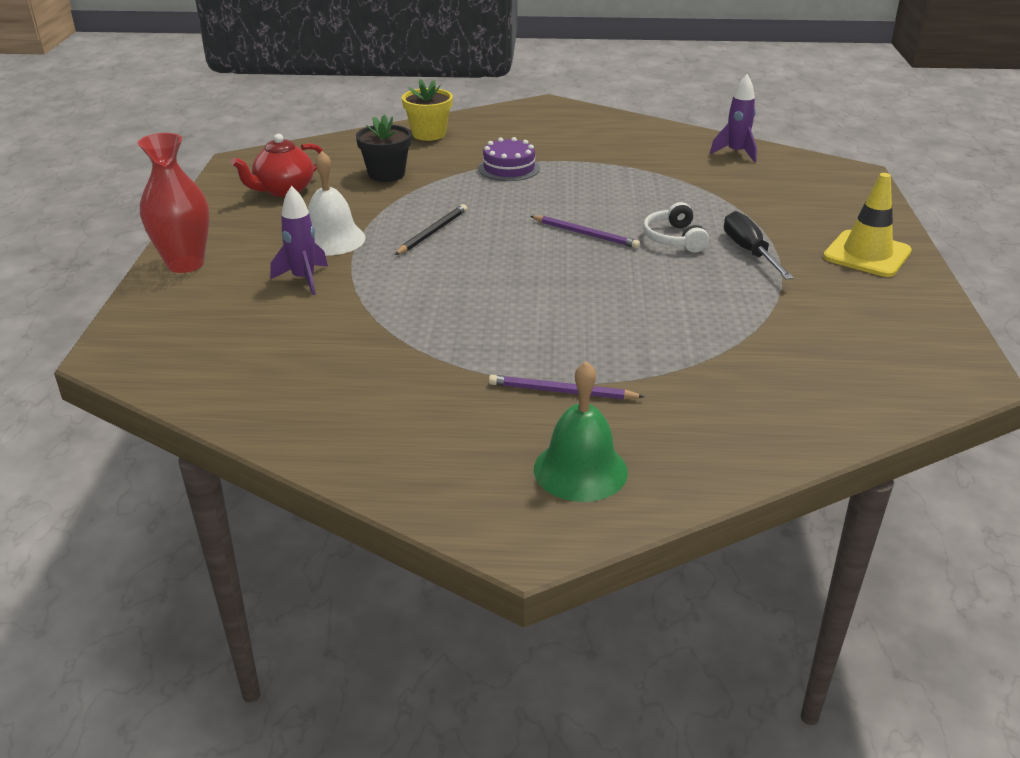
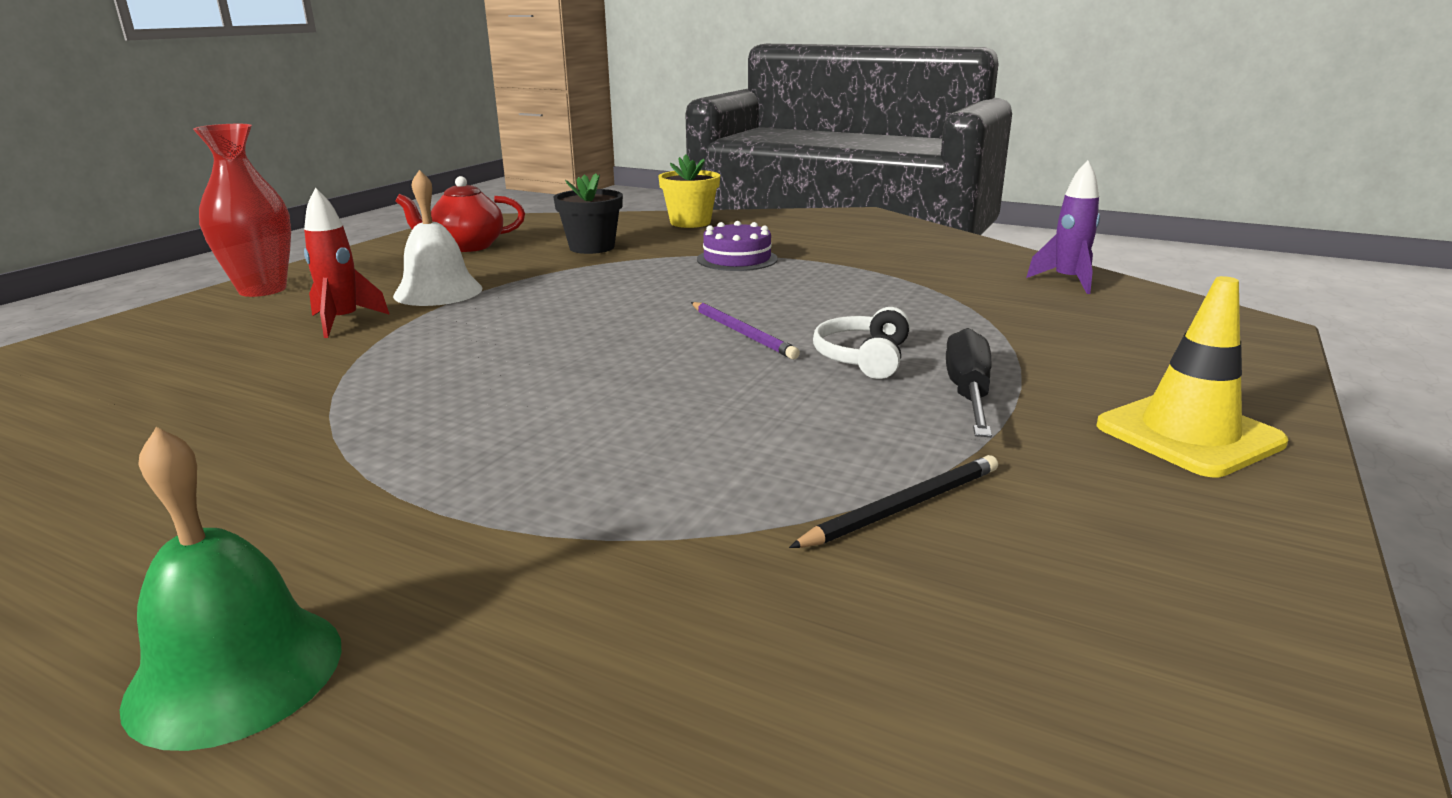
camera: 25 degrees right, 10 degrees down
(304, 279) = (343, 322): purple rocket -> red rocket
(432, 232) = (556, 302): black pencil -> black pencil (903, 507)
(562, 392) = (415, 524): purple pencil -> none

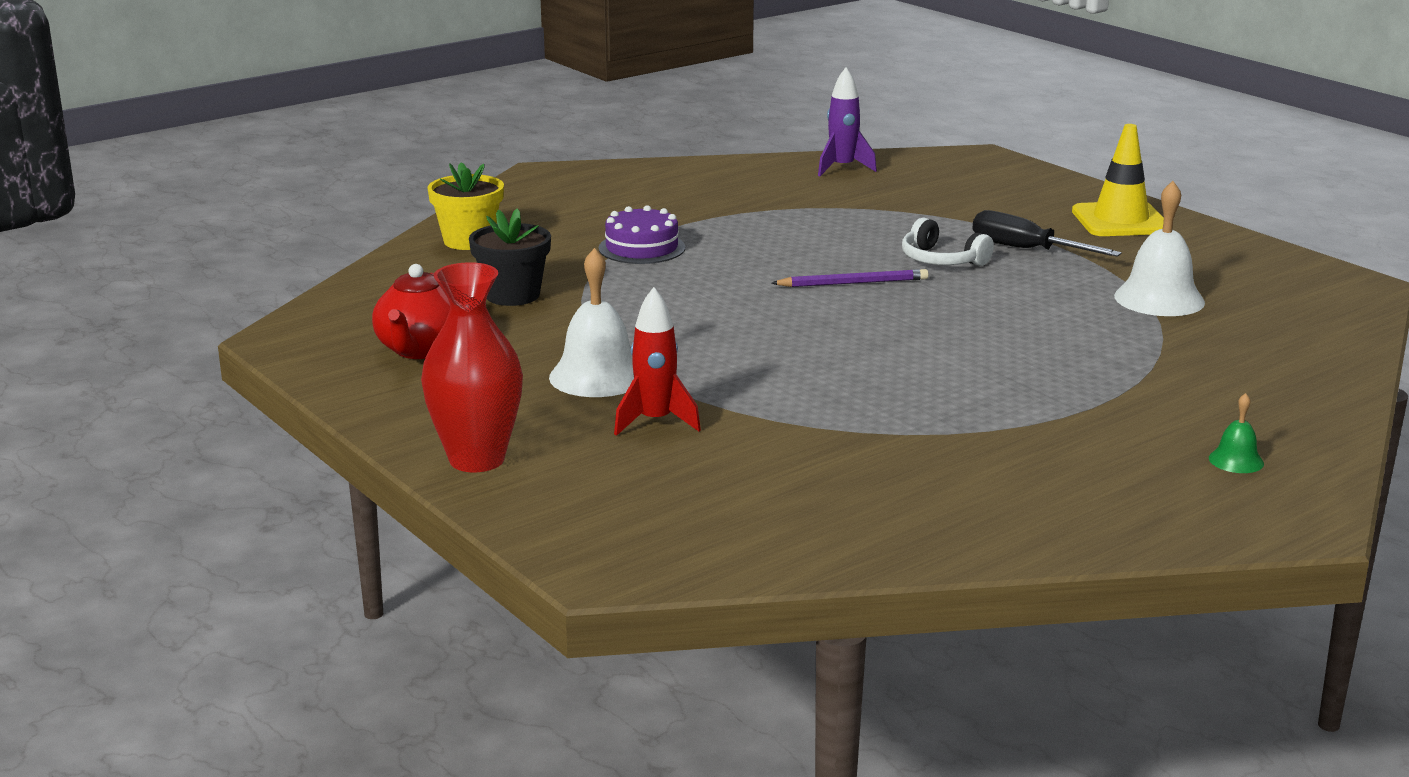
camera: 65 degrees left, 0 degrees up
(235, 672) = (1236, 460): green bell -> green bell, size x0.50
(903, 507) = (1159, 299): black pencil -> white bell

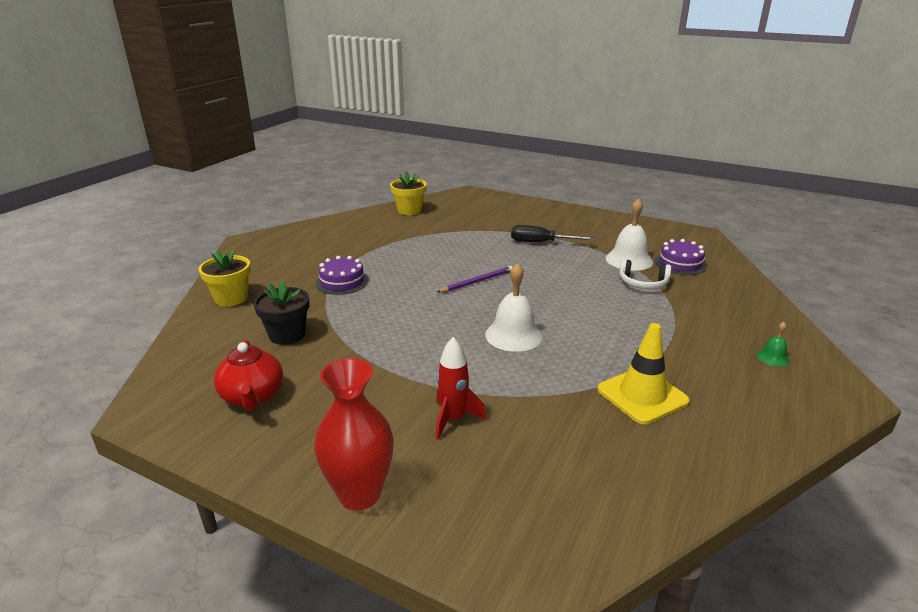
camera: 25 degrees left, 5 degrees up
(597, 376) = (388, 389): white bell -> white bell (513, 335)
(842, 168) = (409, 210): purple rocket -> yellow flower pot
(941, 260) = (507, 257): white headphones -> white headphones (643, 283)
(1120, 221) = (566, 218): yellow traffic cone -> yellow traffic cone (642, 395)
(1251, 320) = (680, 263): none -> purple cake

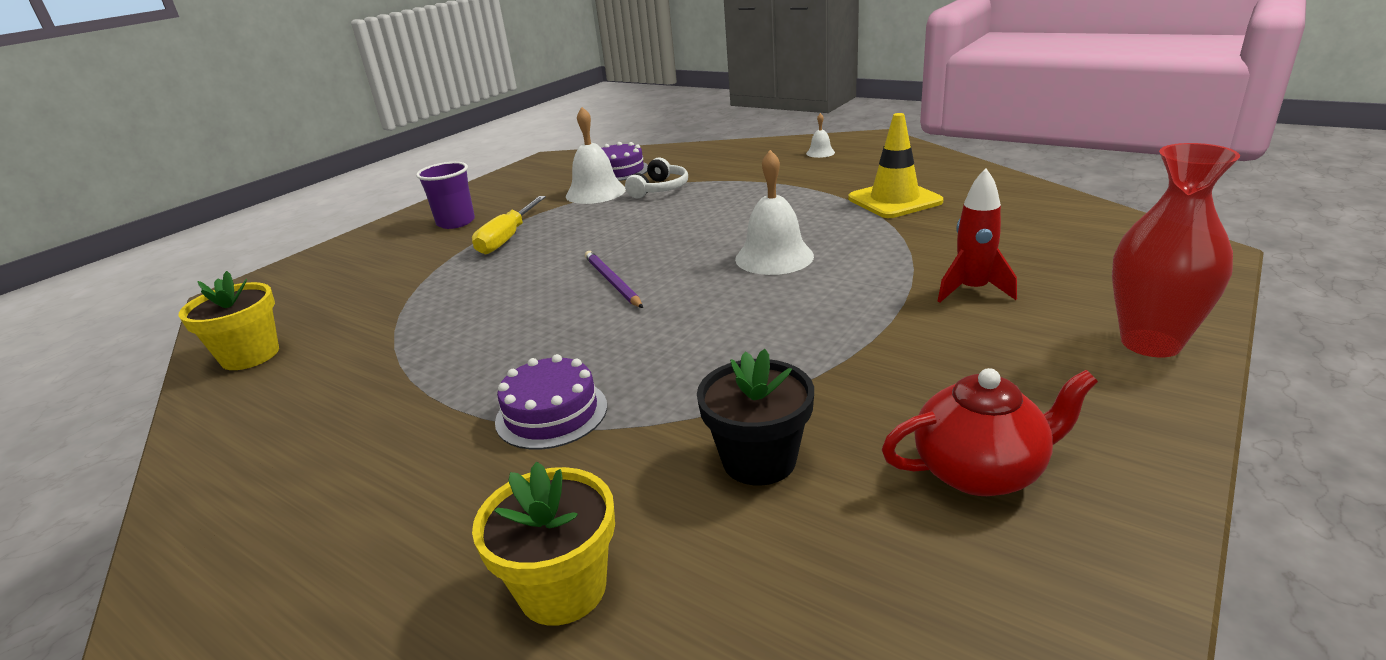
camera: 80 degrees left, 0 degrees up
(541, 242) = (507, 238): black screwdriver -> yellow screwdriver
(565, 224) = (456, 222): none -> purple cup
(773, 357) = (820, 153): green bell -> white bell

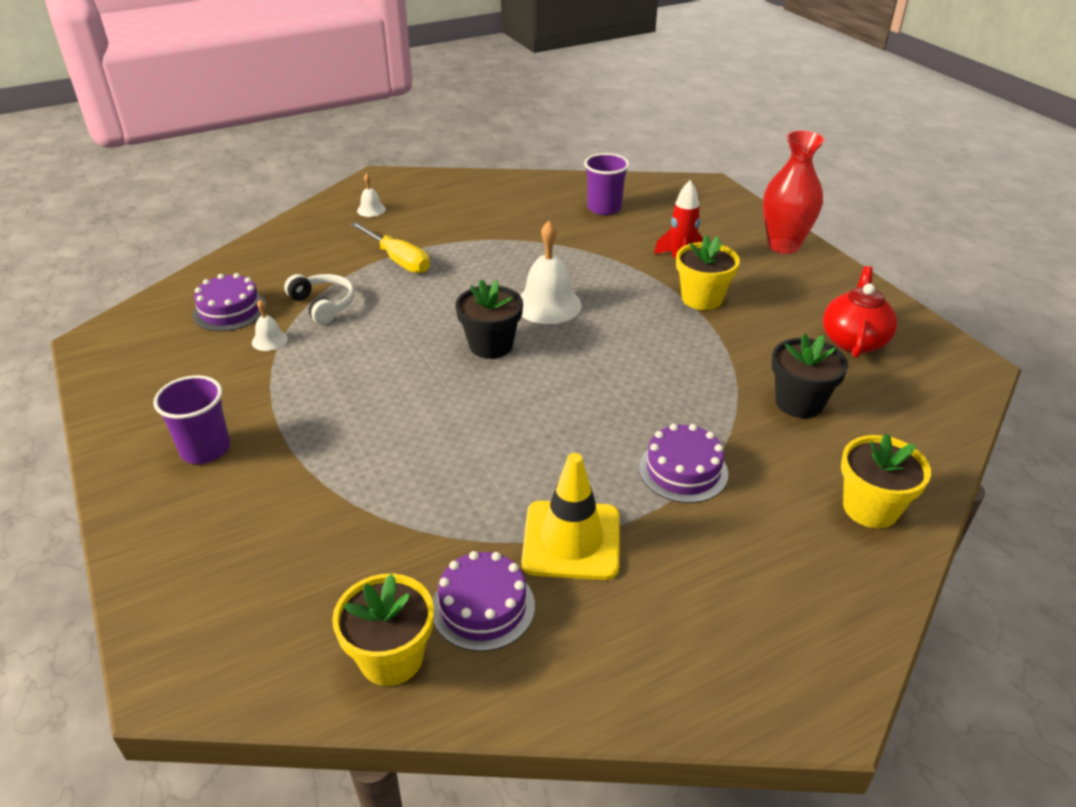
camera: 65 degrees left, 10 degrees up
(311, 372) = (483, 607): none -> purple cake
(507, 238) = (313, 422): yellow screwdriver -> yellow screwdriver (398, 260)
(595, 192) = (269, 340): white bell -> white bell, size x0.50
(612, 282) = (499, 388): purple pencil -> none
(674, 257) = (491, 345): none -> black flower pot
(894, 200) = (516, 225): yellow traffic cone -> yellow traffic cone (571, 540)
(910, 326) = (702, 298): none -> yellow flower pot
(1010, 220) = (604, 208): none -> purple cup

